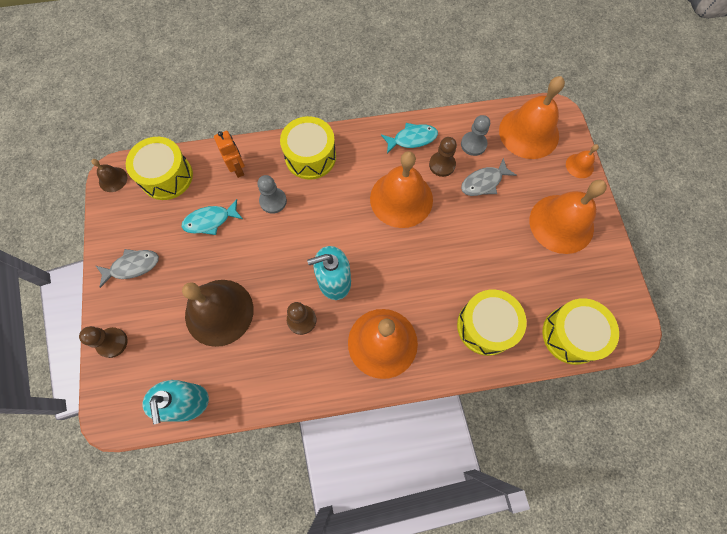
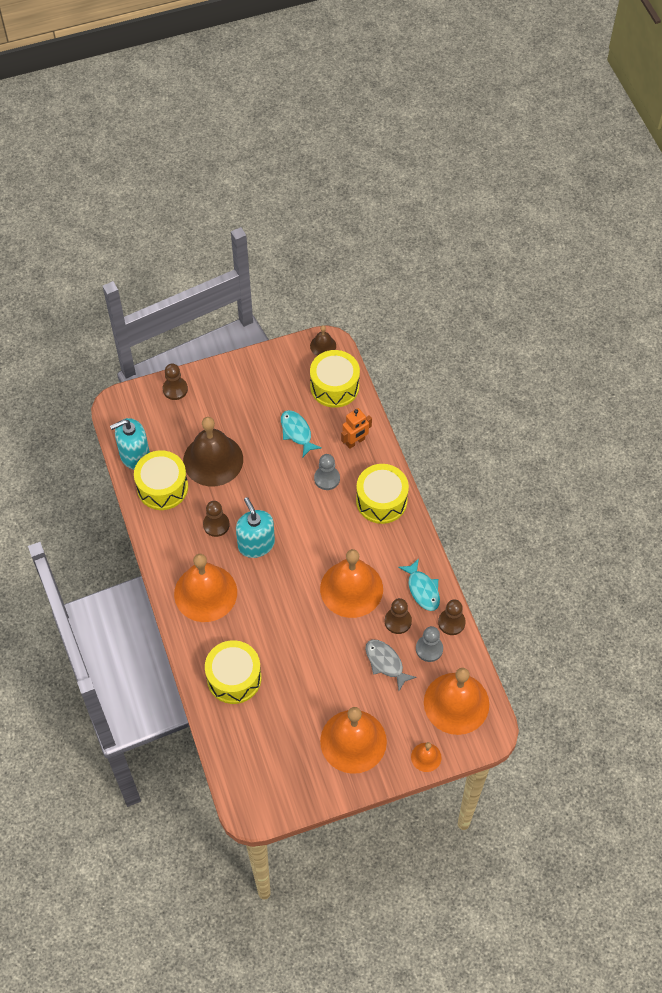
camera: 80 degrees right, 10 degrees down
(132, 266) = (243, 384): grey fish -> none
(449, 122) = (451, 622): none -> brown pawn
(571, 335) = (237, 755): yellow drum -> yellow drum (162, 487)

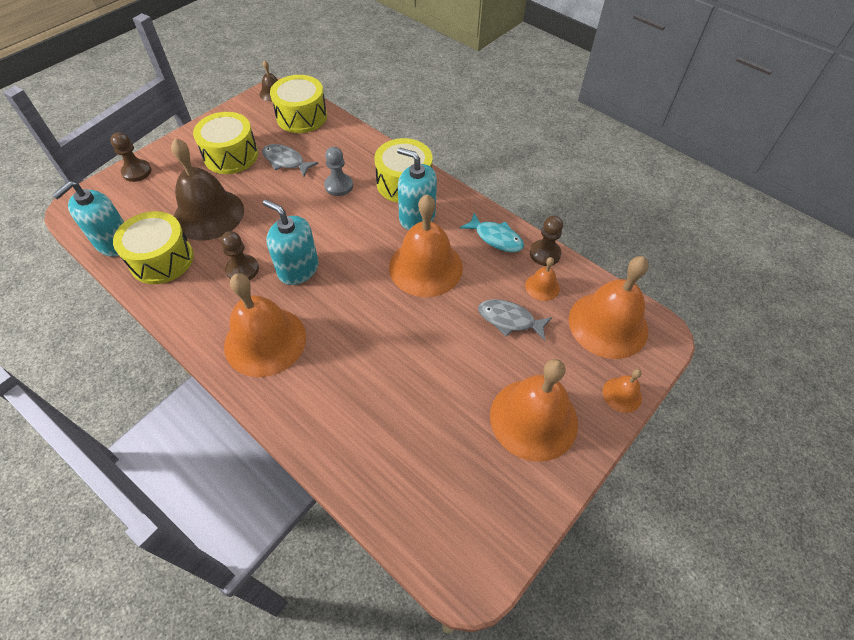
camera: 30 degrees left, 5 degrees down
(234, 678) = (350, 418): yellow drum -> yellow drum (231, 155)
(297, 432) = (286, 161): turquoise fish -> grey fish
(355, 442) = (348, 148): orange robot -> none
(372, 540) = (417, 217): none -> turquoise soap dispenser
(398, 621) = (493, 276): brown pawn -> none
(429, 649) = (542, 286): grey pawn -> orange bell

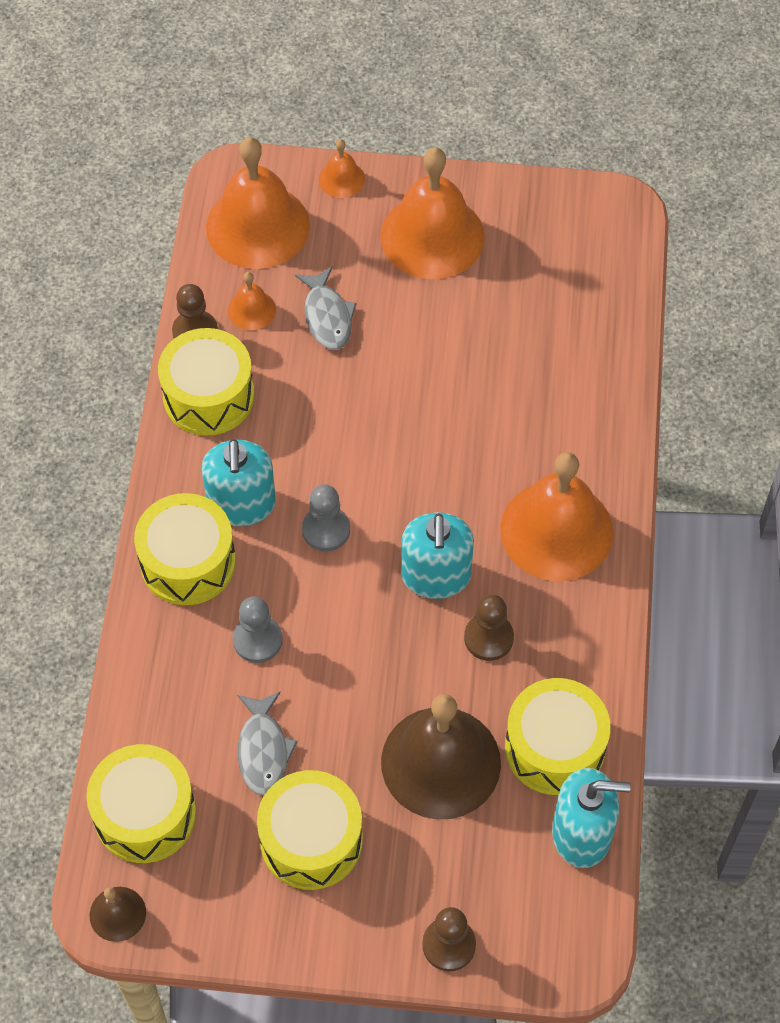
camera: 125 degrees left, 5 degrees up
(370, 241) = (326, 530): none -> grey pawn
(425, 267) = (318, 442): orange bell -> none
(496, 238) = (208, 396): turquoise fish -> yellow drum

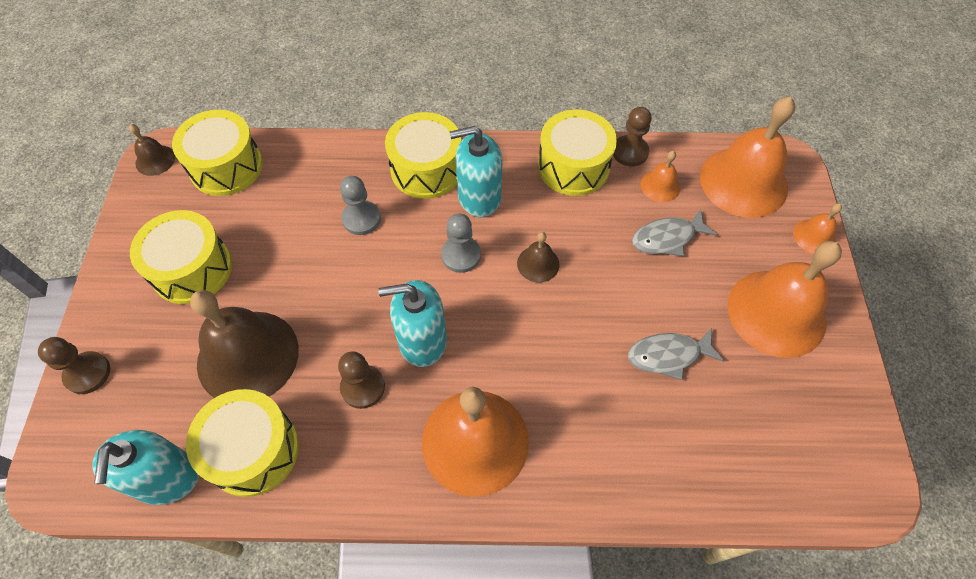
camera: 85 degrees right, 0 degrees up
(263, 750) = (269, 231): grey fish -> grey fish (668, 355)
(347, 450) = (538, 264): none -> brown bell

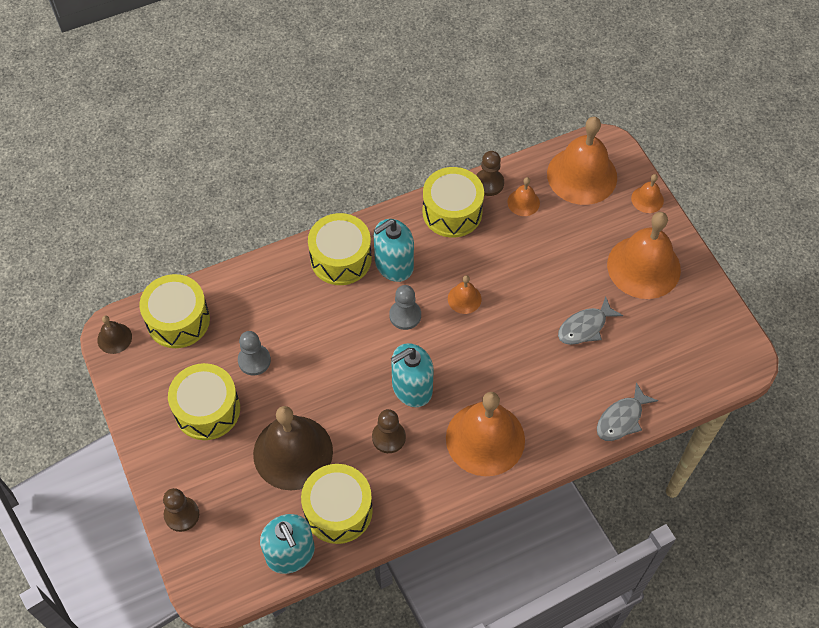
camera: 25 degrees left, 0 degrees up
(361, 219) = (314, 318): grey pawn -> grey pawn (254, 360)
(538, 264) = (464, 299): brown bell -> orange bell
(667, 238) = (546, 242): grey fish -> grey fish (621, 419)

